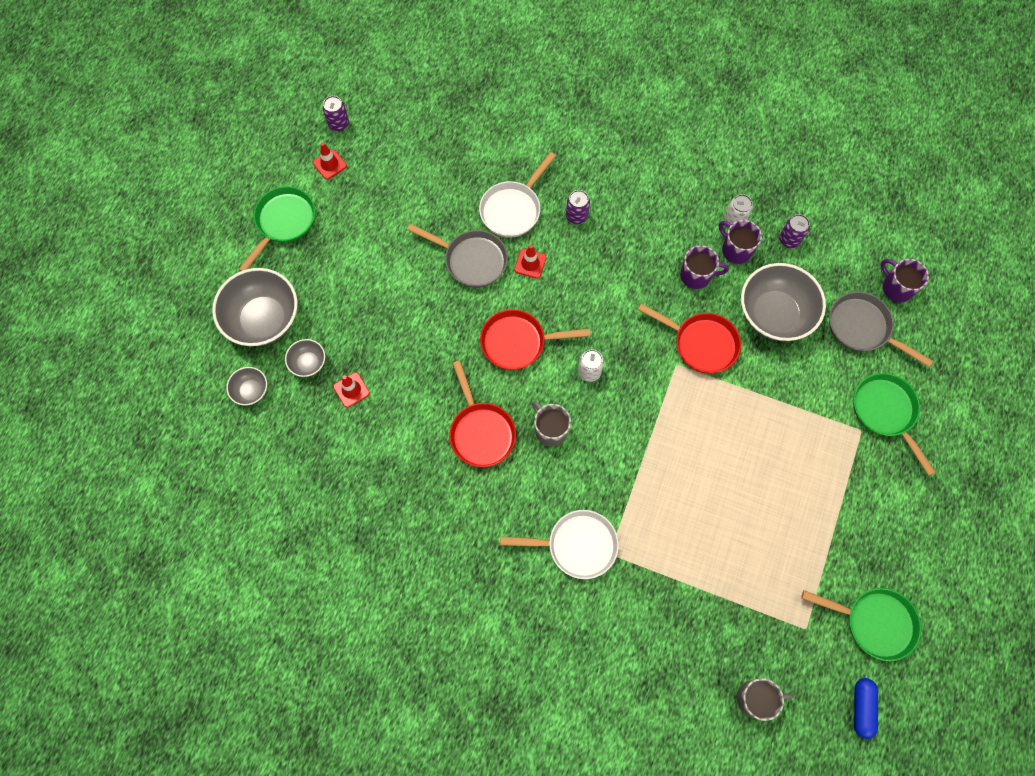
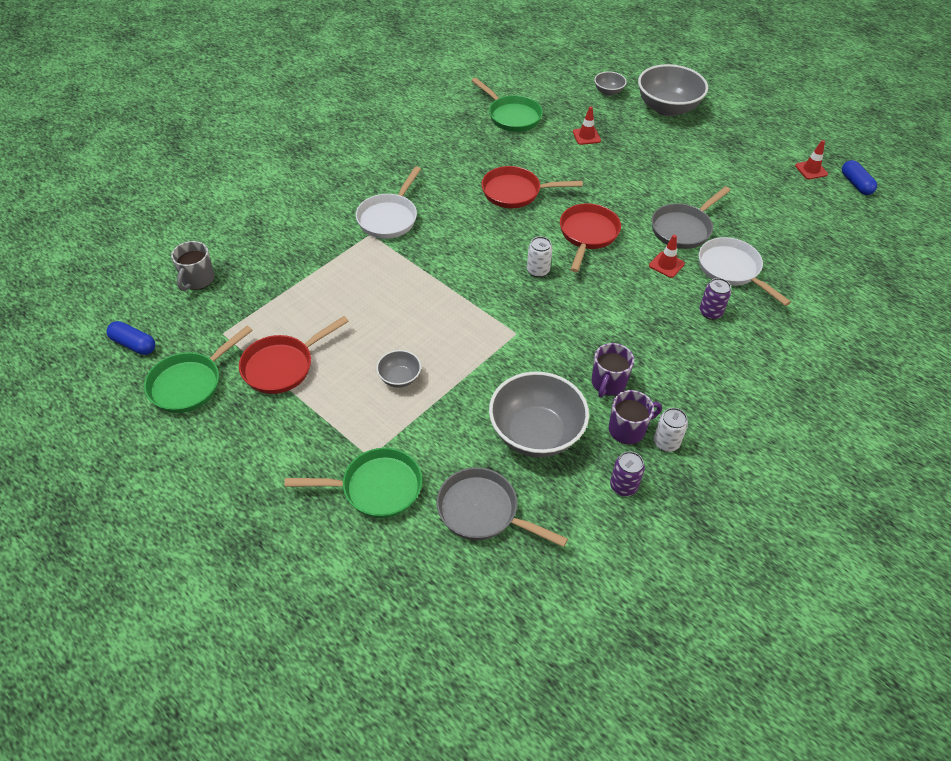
camera: 110 degrees right, 20 degrees down
(283, 222) = (755, 134): green pan -> green pan (512, 116)
(308, 363) = (619, 121): grey bowl -> grey bowl (399, 378)
(339, 124) = (856, 184): purple can -> blue capsule
(550, 430) = (496, 231): grey mug -> none
(701, 344) = (529, 359): red pan -> red pan (282, 366)
(862, 328) = (483, 511): grey pan -> grey pan turned 120 degrees counterclockwise
(896, 288) = (518, 573): purple mug -> none

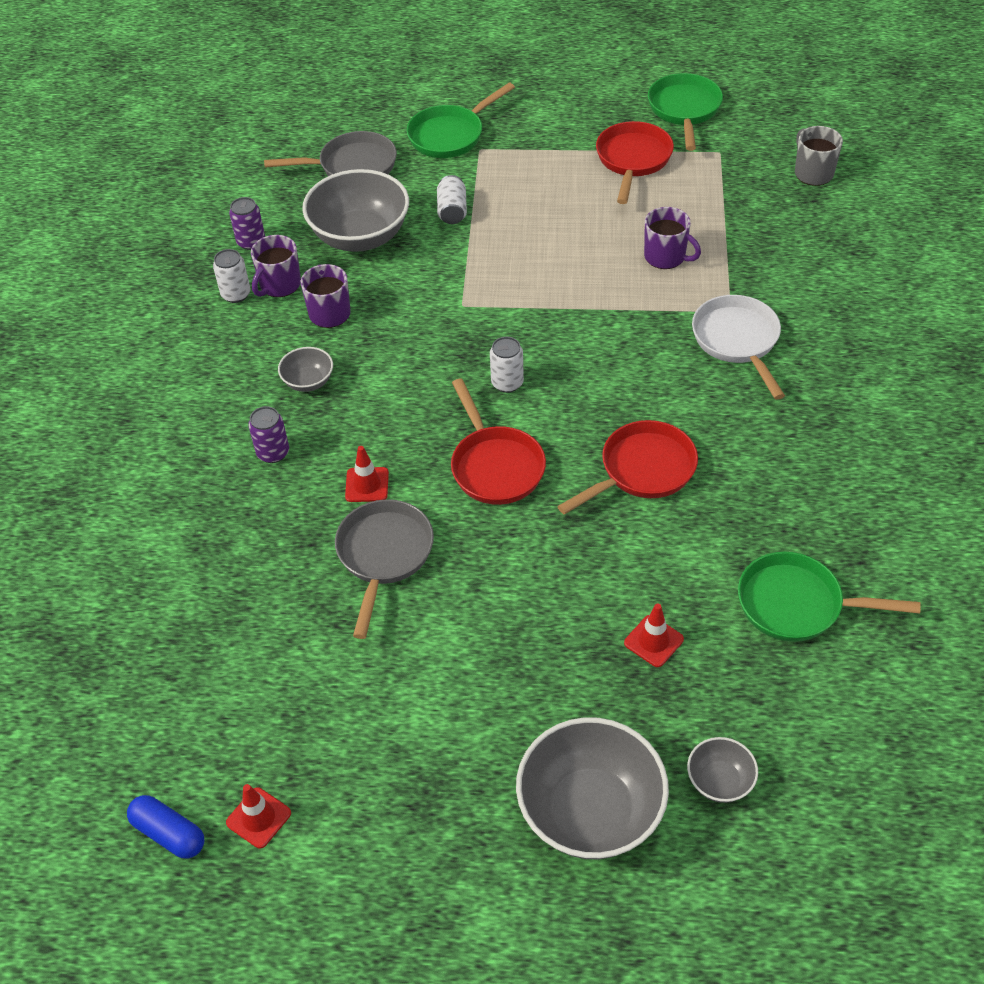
camera: 145 degrees right, 0 degrees up
(134, 344) = (772, 105): blue capsule -> none
(359, 285) = (666, 257): none -> purple mug
(399, 378) = (524, 208): grey bowl -> grey bowl (308, 382)
(450, 410) = (452, 211): none -> white can
(731, 270) = (281, 529): white pan -> none

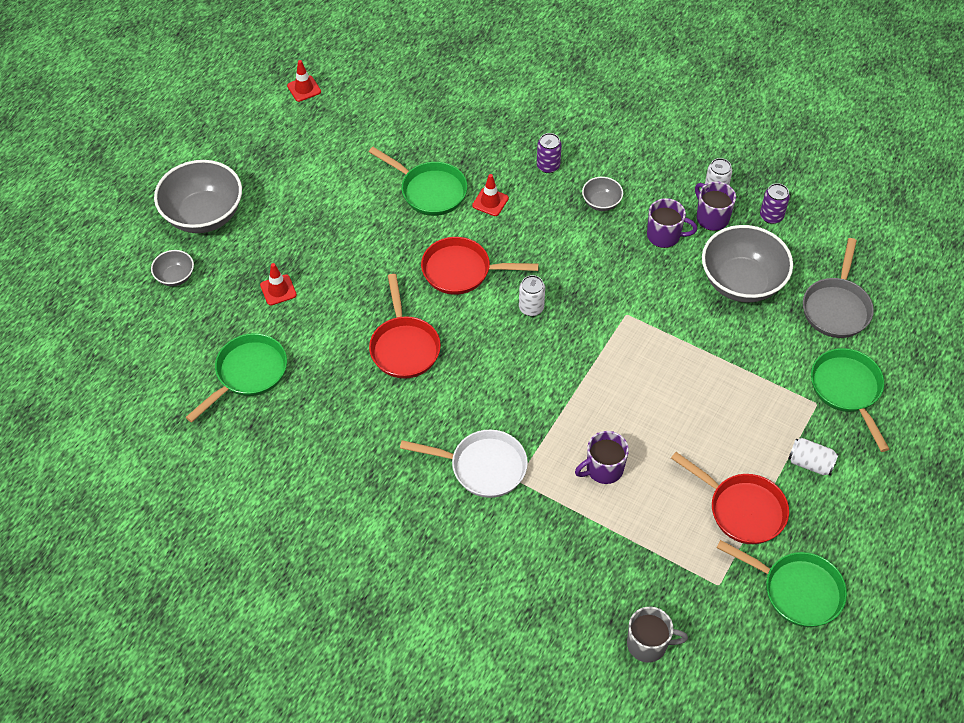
camera: 115 degrees right, 5 degrees up
(169, 833) = (321, 55): blue capsule -> none
(384, 555) = (430, 191): grey pan -> green pan
(452, 211) = (741, 351): white can -> white can (810, 463)

